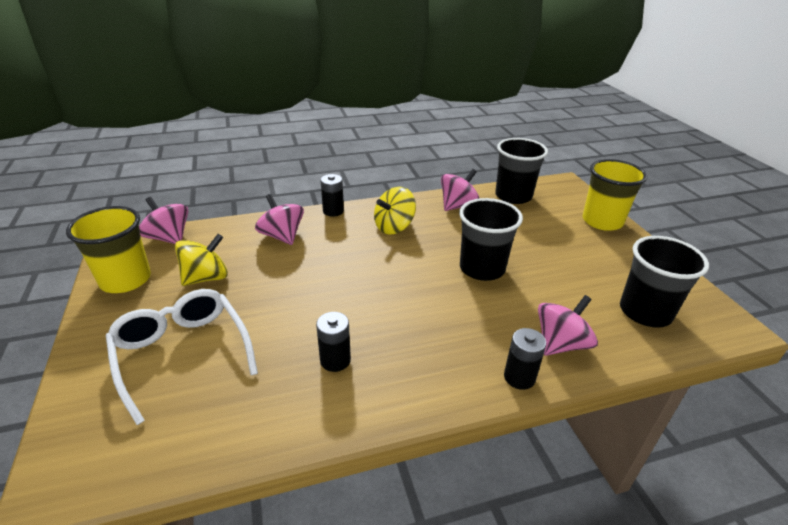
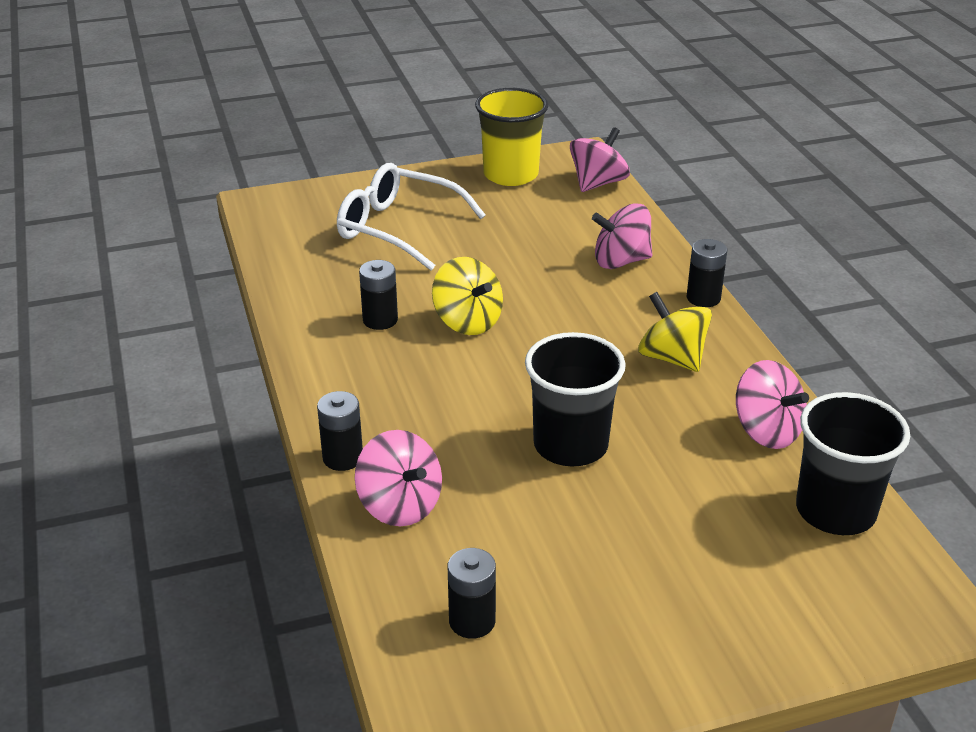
camera: 90 degrees right, 0 degrees up
(182, 352) = (396, 228): white glasses -> white glasses turned 120 degrees counterclockwise
(206, 278) = (520, 221): yellow spinning top -> yellow spinning top (467, 321)
(282, 236) = (621, 261): pink spinning top -> pink spinning top turned 150 degrees counterclockwise
(602, 221) = (770, 636): yellow cup -> none
(645, 312) = (472, 621): black cup -> black battery

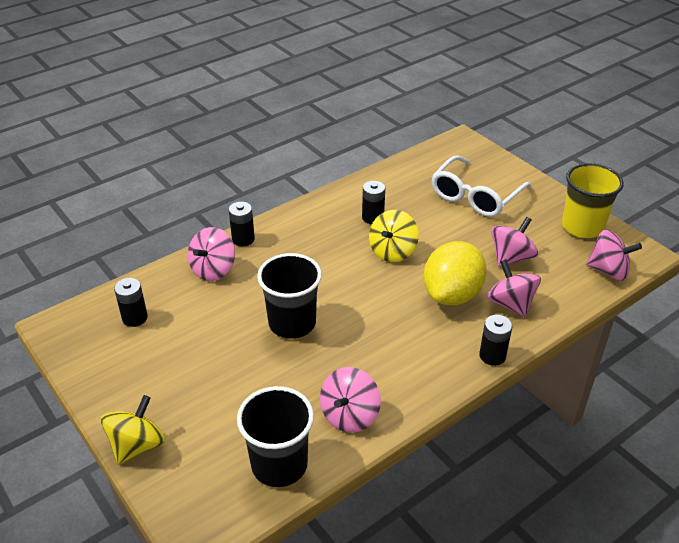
camera: 70 degrees right, 5 degrees up
(396, 228) = (475, 197): white glasses -> white glasses turned 150 degrees counterclockwise
(537, 237) = (511, 258): none -> pink spinning top
(582, 297) = (452, 294): none -> yellow lemon
(672, 358) = (407, 352): yellow spinning top -> yellow spinning top (137, 445)

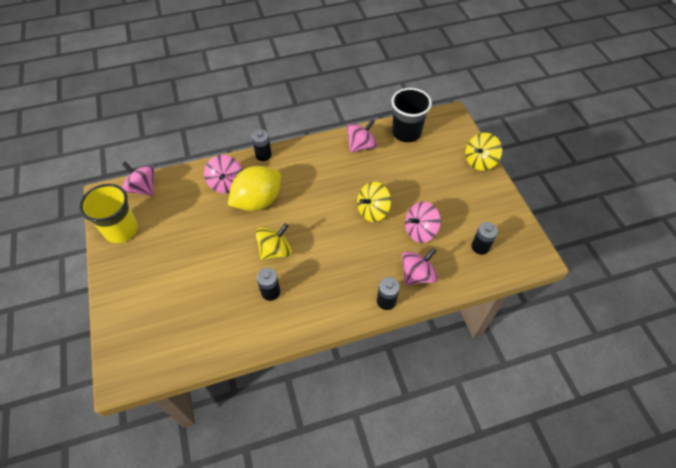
camera: 160 degrees left, 15 degrees up
(292, 323) = (373, 211): black cup -> yellow spinning top
(475, 197) = (172, 289): white glasses -> none
(511, 258) = (196, 218): pink spinning top -> pink spinning top (420, 231)

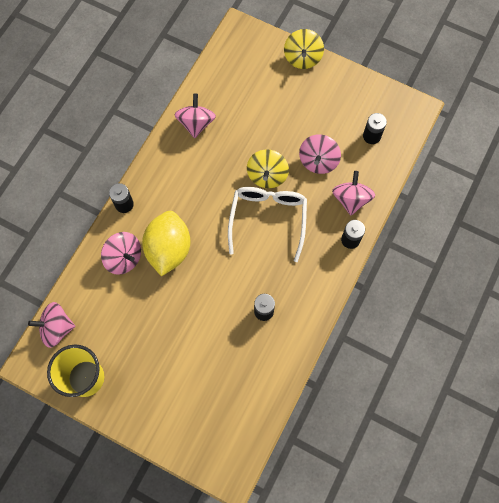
camera: 45 degrees left, 15 degrees up
(275, 250) = (230, 276): yellow spinning top -> none
(343, 237) = (268, 218): none -> white glasses
(406, 132) = (219, 78): black cup -> none

